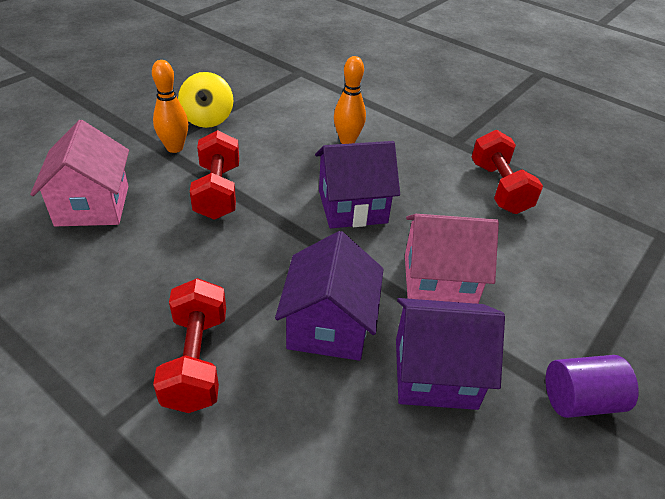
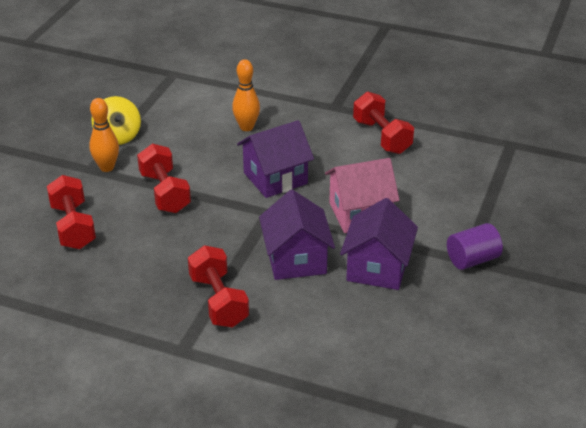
camera: 15 degrees left, 5 degrees down
(92, 205) = (73, 226): pink house -> red dumbbell
(435, 373) = (377, 268): purple house -> purple house turned 60 degrees counterclockwise

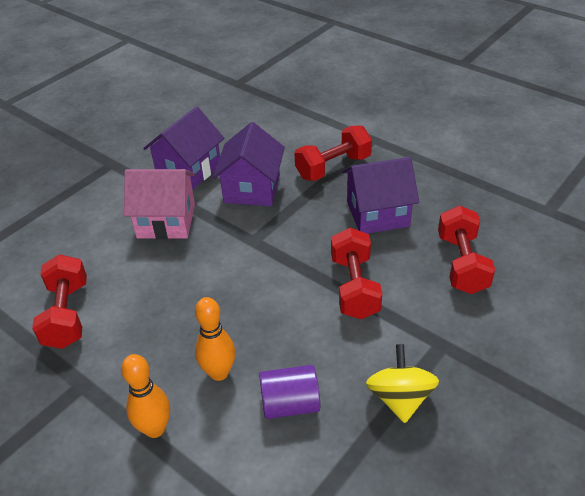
camera: 160 degrees left, 5 degrees up
(107, 167) = (420, 342): orange bowling pin -> orange bowling pin (155, 429)
(218, 301) = (333, 167): red dumbbell -> red dumbbell turned 60 degrees clockwise
(275, 178) = (224, 281): purple house -> purple house (377, 214)
(472, 260) = (107, 163): purple cylinder -> purple cylinder (290, 404)

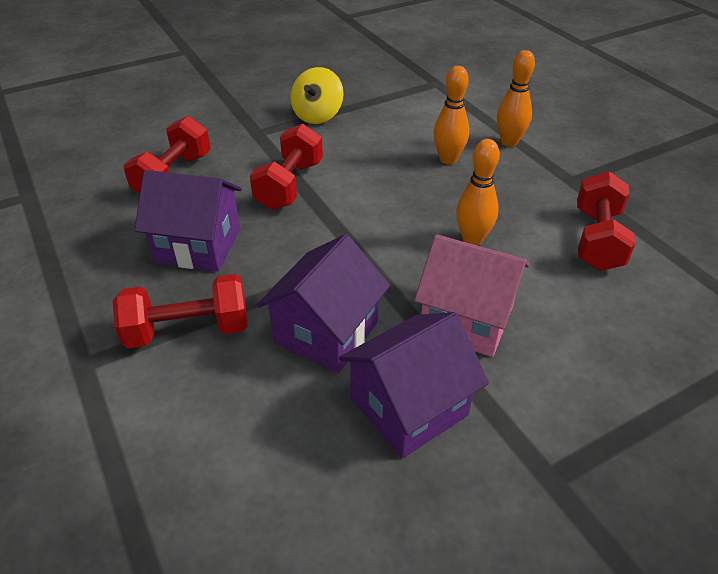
camera: 160 degrees left, 0 degrees up
(174, 282) = (472, 239): none -> orange bowling pin
(290, 404) = (399, 130): purple cylinder -> none

